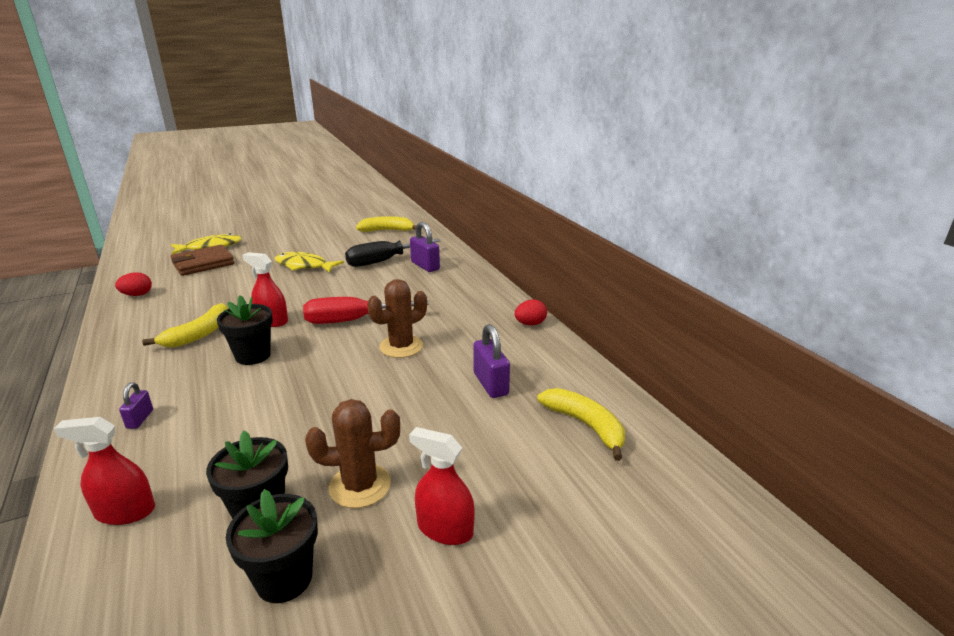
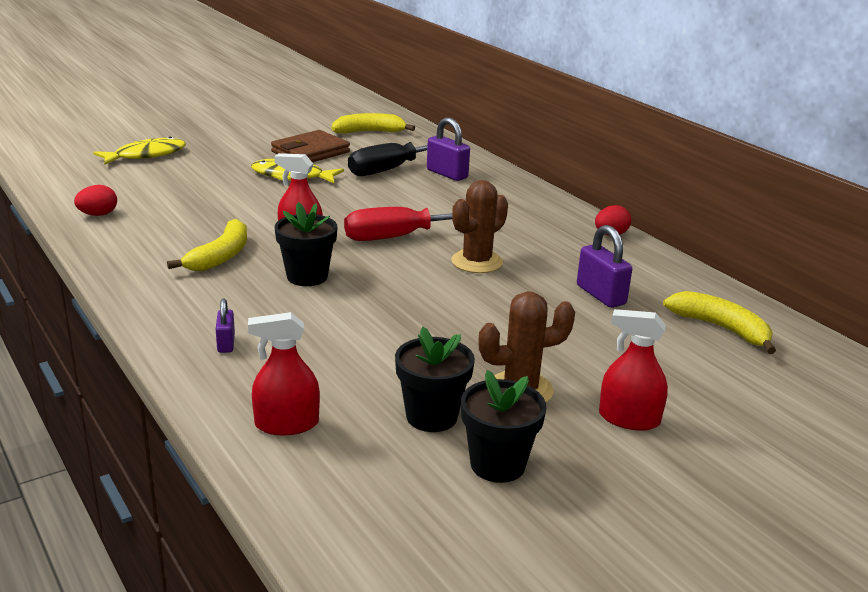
camera: 10 degrees left, 0 degrees up
(203, 264) = (154, 176): brown wallet -> brown wallet (310, 152)

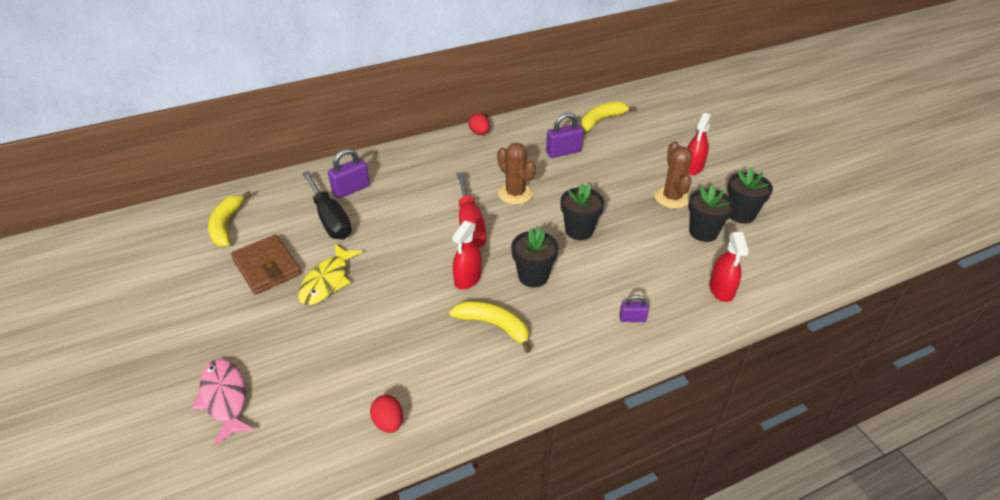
camera: 80 degrees left, 15 degrees up
(146, 155) = (225, 398): yellow fish -> pink fish
(407, 307) = (579, 230): none -> black flower pot

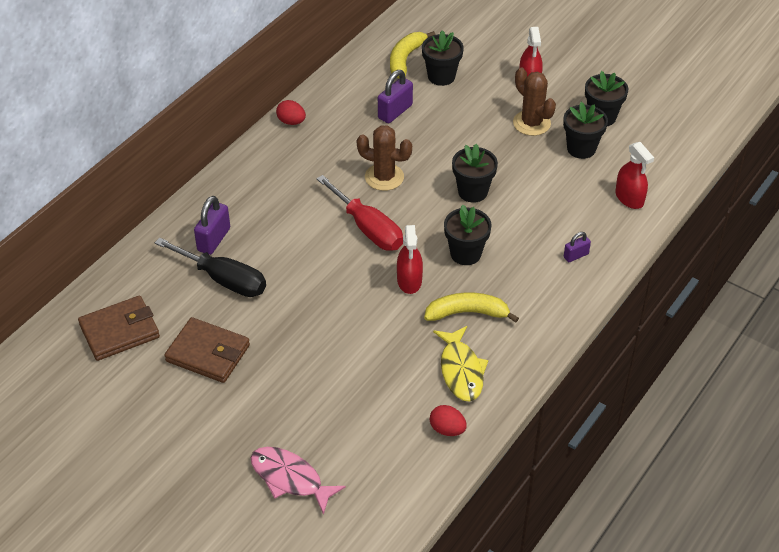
camera: 30 degrees left, 5 degrees up
(226, 225) = (119, 331): yellow banana -> brown wallet
(327, 281) = (281, 340): yellow fish -> yellow fish (461, 371)
(621, 140) = (441, 76): none -> black flower pot

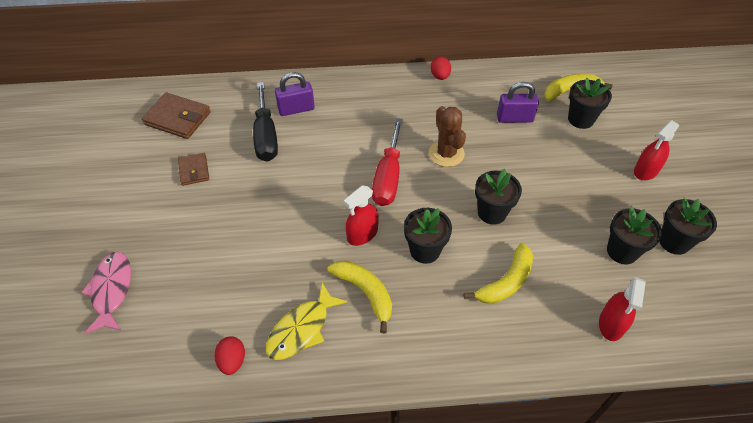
camera: 50 degrees right, 5 degrees up
(208, 353) = (194, 171): brown wallet -> brown wallet, size x0.60
(531, 123) = (606, 201): brown cactus -> none
(541, 228) = (506, 282): none -> yellow banana
(576, 255) = (502, 328): purple padlock -> none

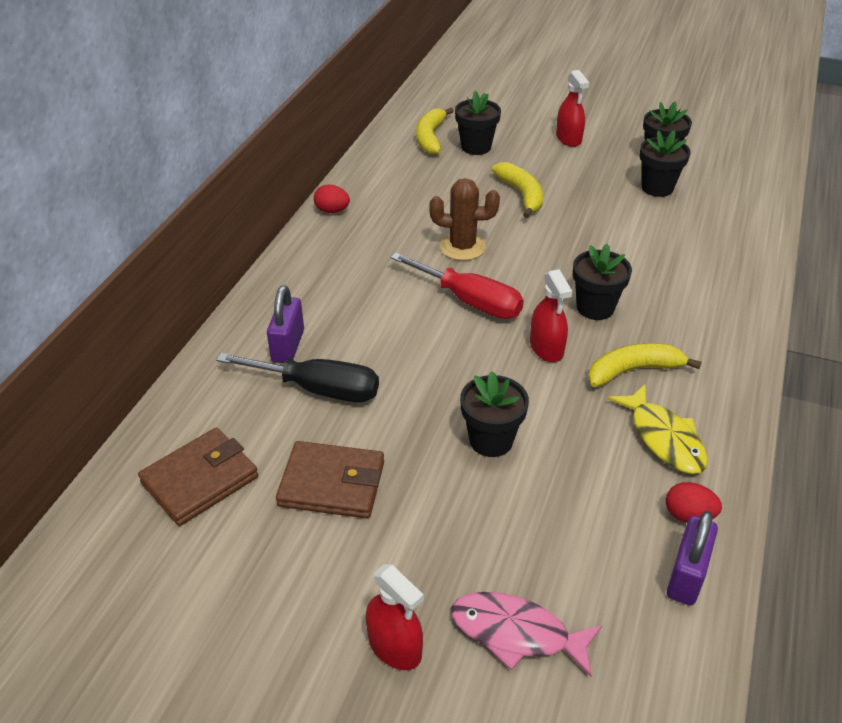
camera: 65 degrees left, 10 degrees down
(194, 171) = (332, 484): brown wallet -> brown wallet, size x1.67
(492, 212) = (568, 245): black flower pot -> black flower pot (491, 440)
(506, 282) = (662, 267): yellow banana -> yellow banana (522, 195)
(514, 118) = (443, 184): purple padlock -> purple padlock (686, 576)
(611, 324) = (735, 224): red spray bottle -> red spray bottle (394, 646)

